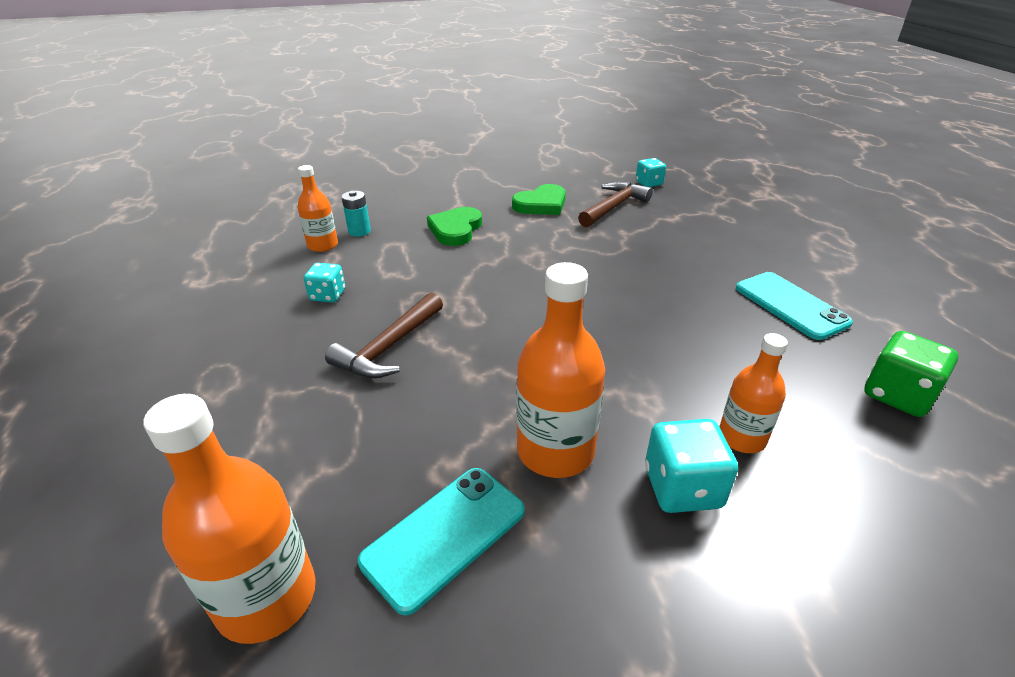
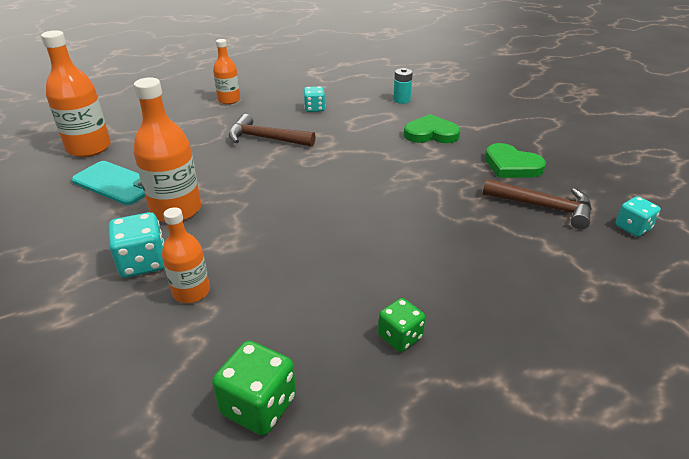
camera: 75 degrees right, 0 degrees up
(323, 245) = (374, 93): orange bottle -> orange bottle (229, 100)
(790, 305) = (400, 337): turquoise phone -> green dice

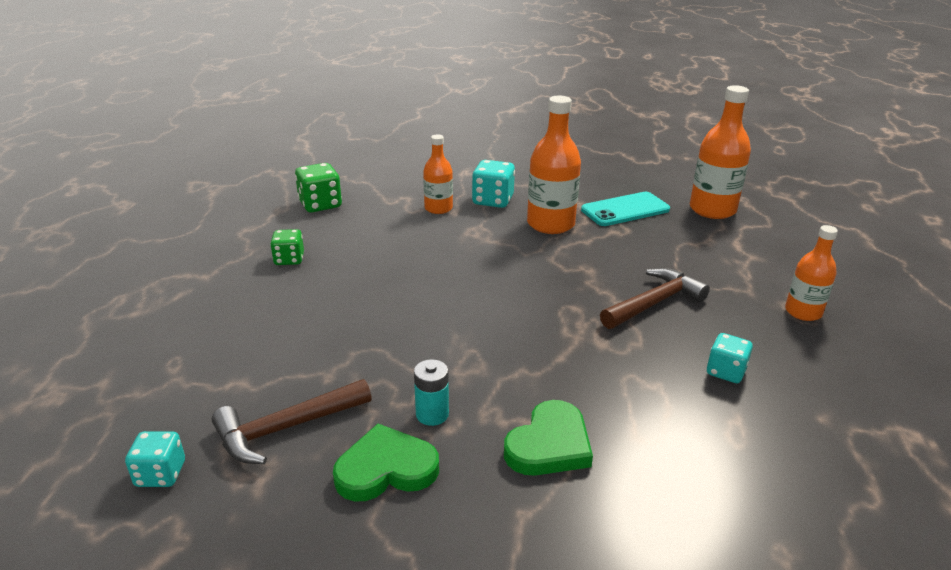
camera: 125 degrees right, 5 degrees down
(401, 100) = (703, 484): turquoise battery -> turquoise battery (432, 414)

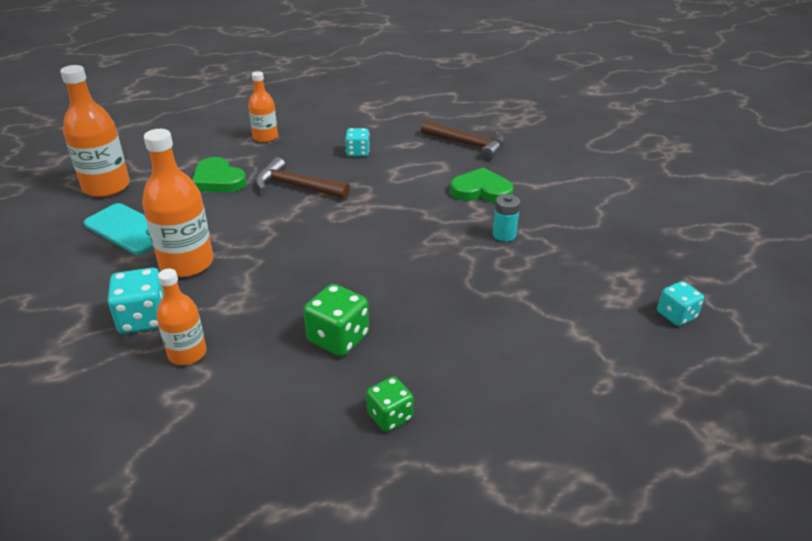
camera: 120 degrees left, 5 degrees up
(286, 428) = (583, 285): brown hammer -> brown hammer (468, 144)
(320, 204) = (233, 474): green dice -> green dice (338, 338)
(386, 469) = (562, 234): green heart -> green heart (218, 180)

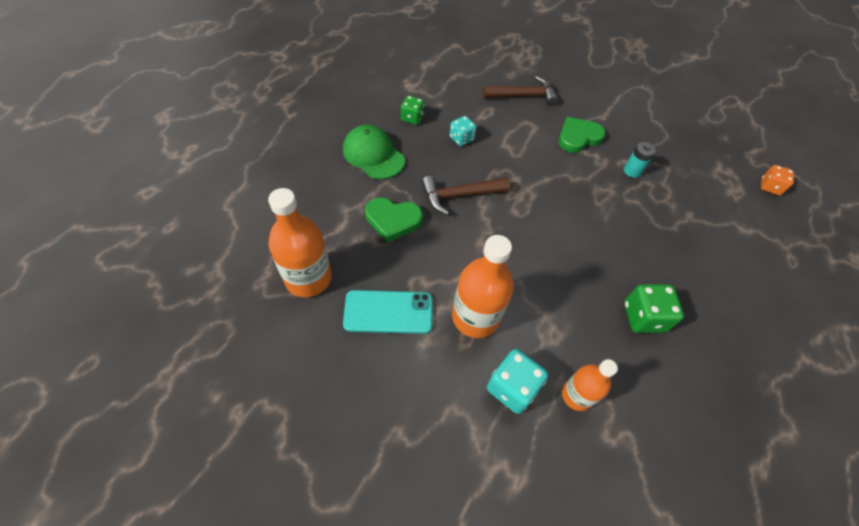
camera: 40 degrees left, 20 degrees up
(265, 137) = (373, 155): orange bottle -> green cap
(390, 416) = (733, 356): green dice -> green dice (412, 118)
(676, 315) = (769, 187): turquoise dice -> orange dice

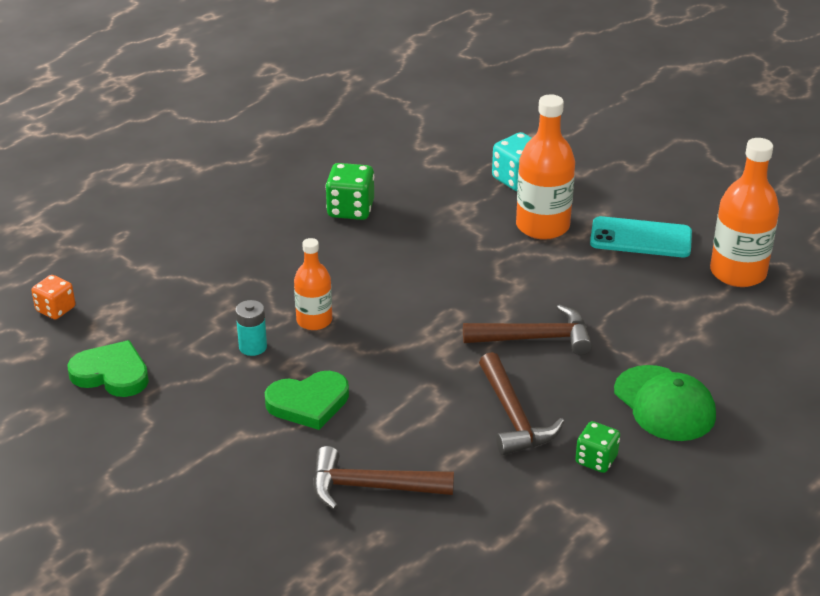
camera: 165 degrees left, 20 degrees down
(393, 220) = (634, 318): green heart -> green heart (111, 374)
(461, 139) = (513, 417): turquoise dice -> brown hammer
(576, 395) = (455, 170): orange bottle -> orange bottle (314, 320)

